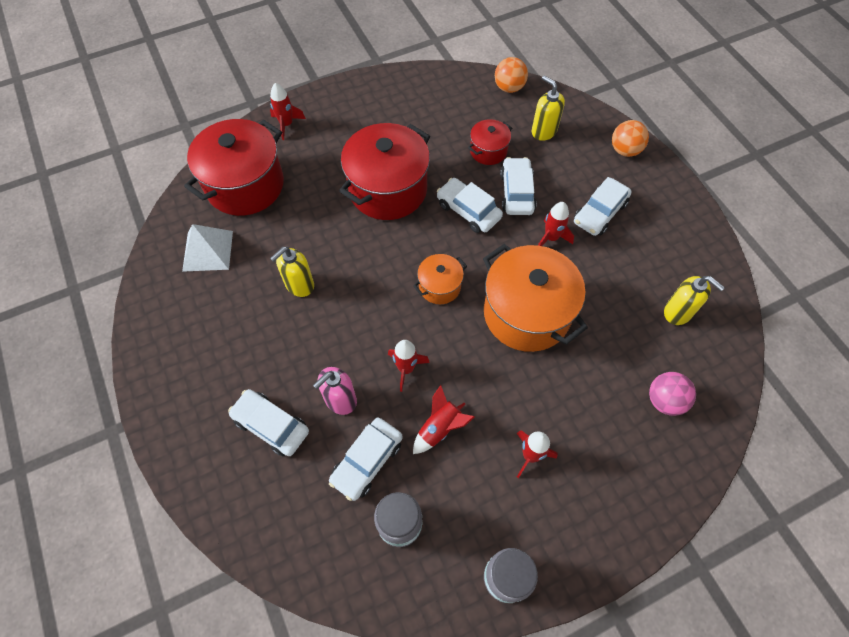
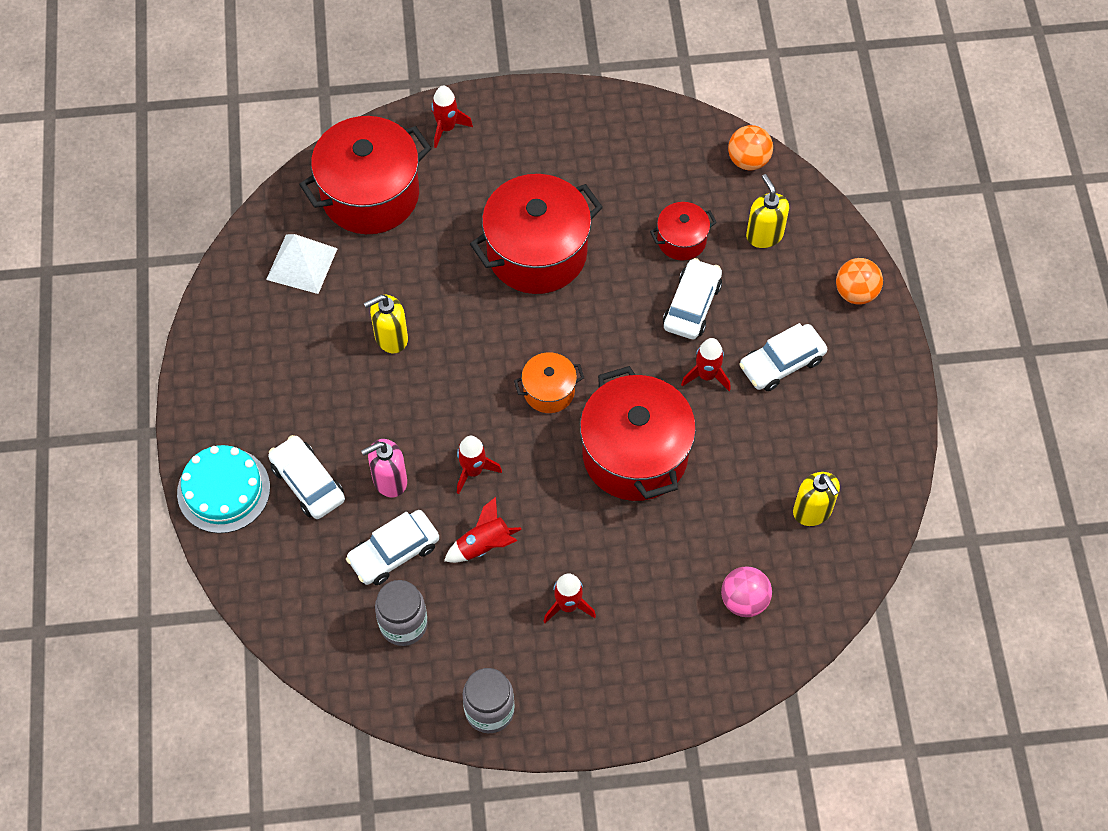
camera: 20 degrees right, 0 degrees up
(198, 458) = (223, 490): none -> turquoise cake
(468, 211) = (622, 310): white car -> none
(526, 313) = (635, 454): orange pot -> red pot

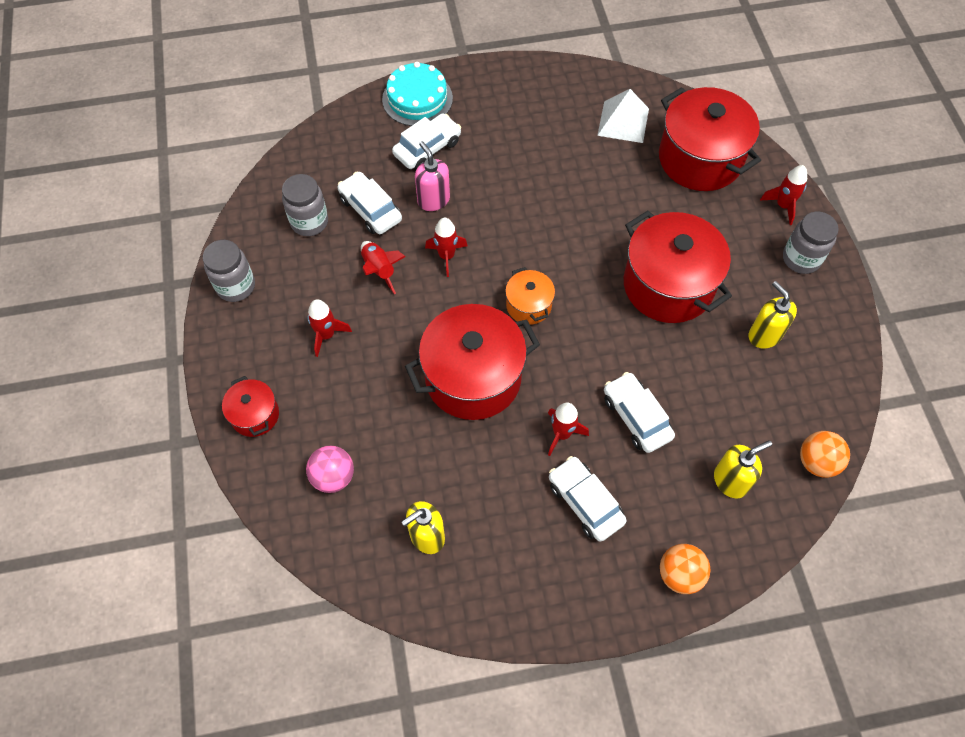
camera: 85 degrees right, 0 degrees up
(391, 338) = (564, 187): yellow soap dispenser -> yellow soap dispenser (764, 335)
(517, 125) = (801, 259): none -> grey jar
(681, 240) = (707, 404): red pot -> red pot (255, 415)
(691, 305) = (636, 417): white car -> white car turned 135 degrees counterclockwise

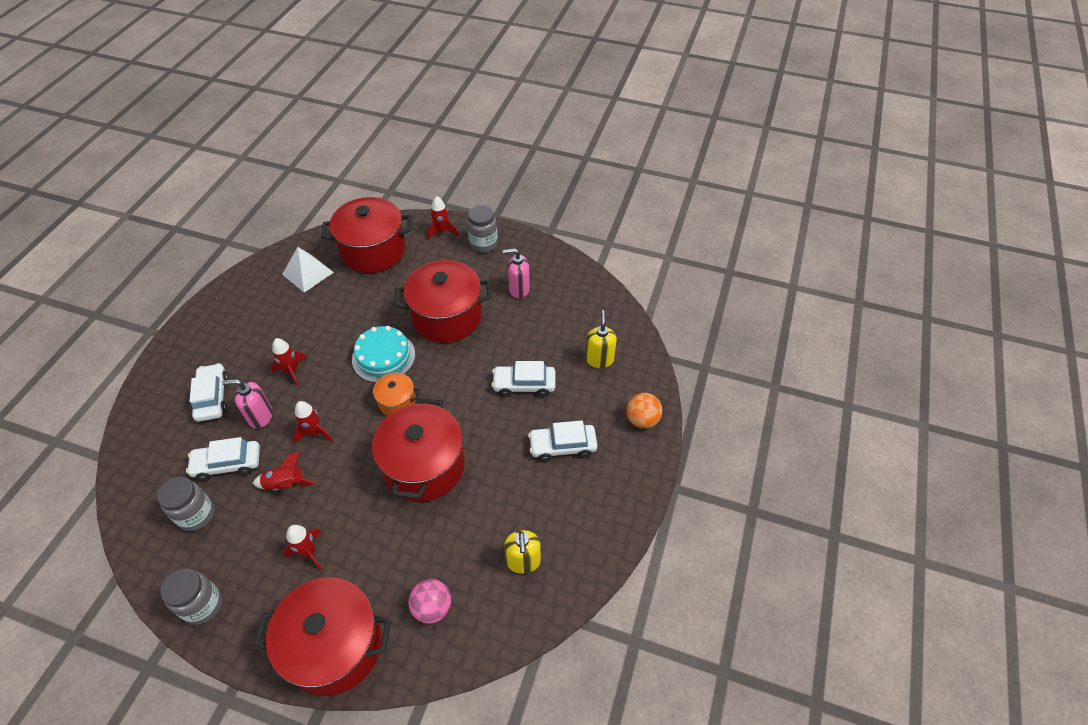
camera: 60 degrees left, 10 degrees down
(255, 415) = (335, 646): red pot -> red pot, size x2.02
(417, 99) = (163, 381): turquoise cake -> turquoise cake (383, 357)
(562, 434) = (506, 433): red rocket -> red rocket (292, 371)
(764, 335) = (518, 289): yellow soap dispenser -> pink soap dispenser
(817, 462) = (615, 311): orange ball -> none

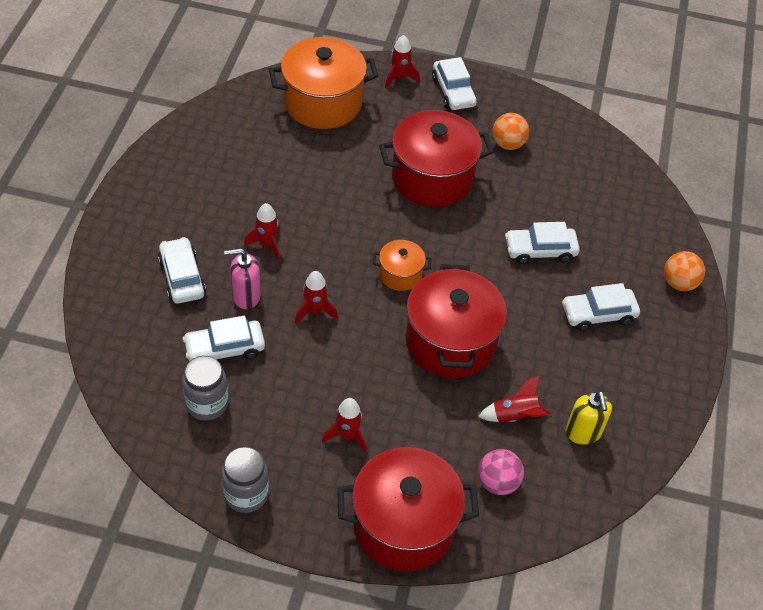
camera: 10 degrees left, 0 degrees up
(285, 484) = (299, 367): red rocket -> red rocket (515, 416)
(308, 273) = (250, 131): white pyramid -> none
(373, 251) = (322, 102): red pot -> orange pot
(383, 357) = (370, 225): turquoise cake -> none
(483, 244) = (453, 91): grey jar -> white car
(518, 289) = (508, 144): pink soap dispenser -> orange ball
(599, 359) = (618, 220): yellow soap dispenser -> none

